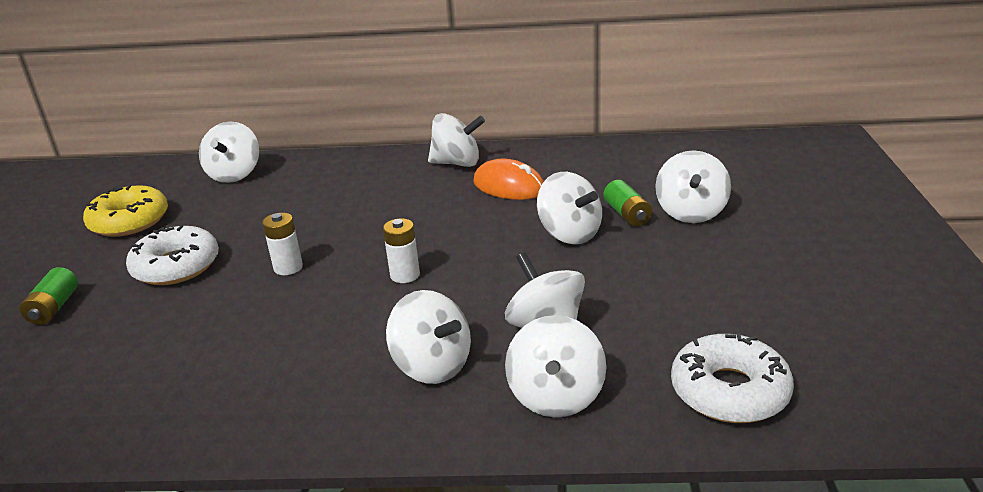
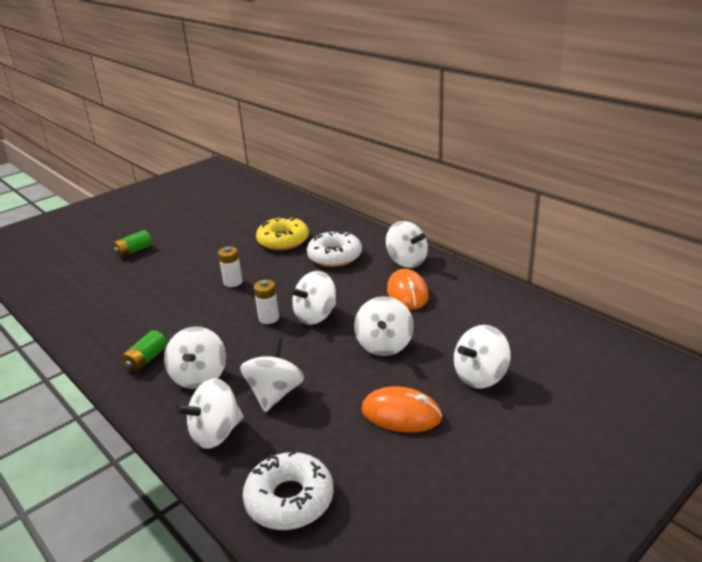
camera: 45 degrees right, 0 degrees up
(129, 221) = (218, 219): yellow donut -> yellow donut (283, 240)
(176, 266) = (197, 255): white donut -> white donut (334, 256)
(235, 174) = (295, 212): white spinning top -> white spinning top (316, 316)
(627, 214) = (439, 353): green battery -> green battery (146, 360)
(686, 272) = (401, 414): none -> orange mouse

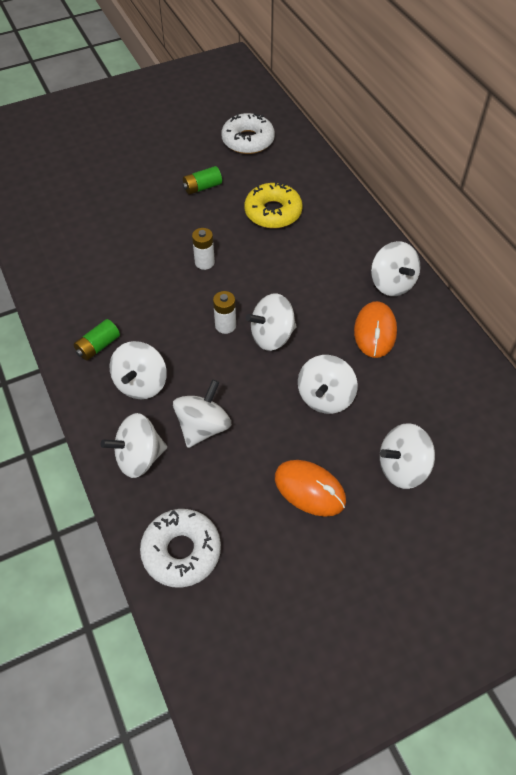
camera: 15 degrees right, 25 degrees up
(134, 251) = (118, 185): green battery -> green battery (202, 187)
(334, 256) = (319, 253): white donut -> white donut (248, 140)

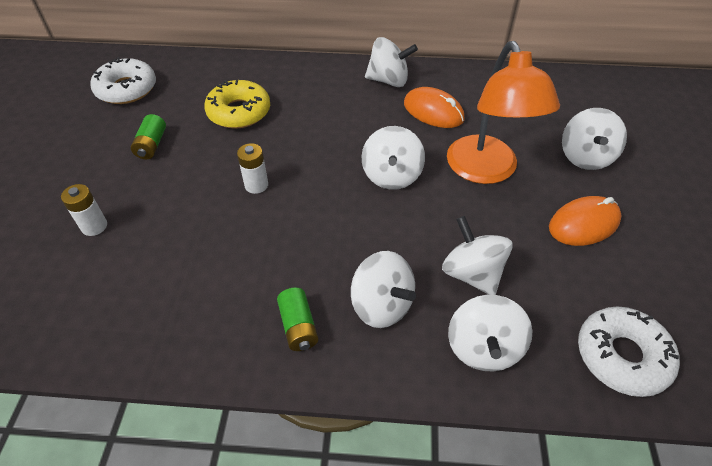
camera: 60 degrees left, 5 degrees down
(225, 325) = (353, 203): white battery -> white battery (94, 226)
(325, 397) = (486, 171): white spinning top -> orange lamp

